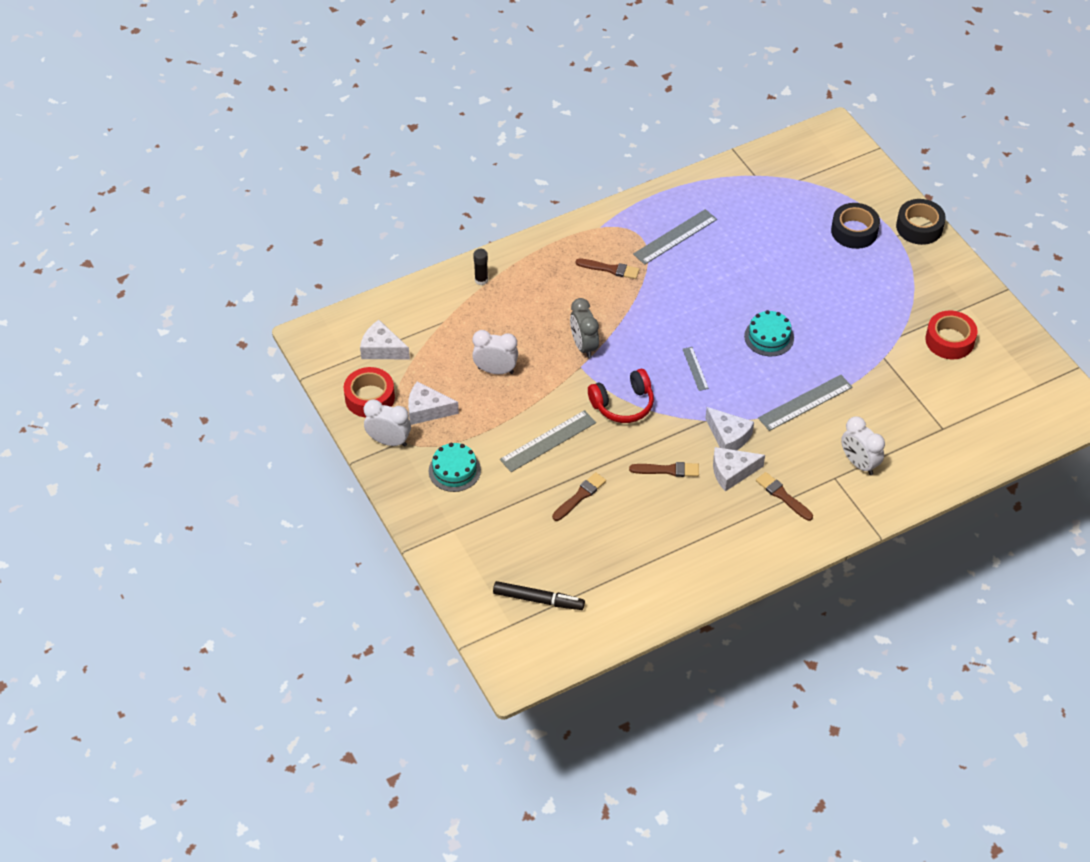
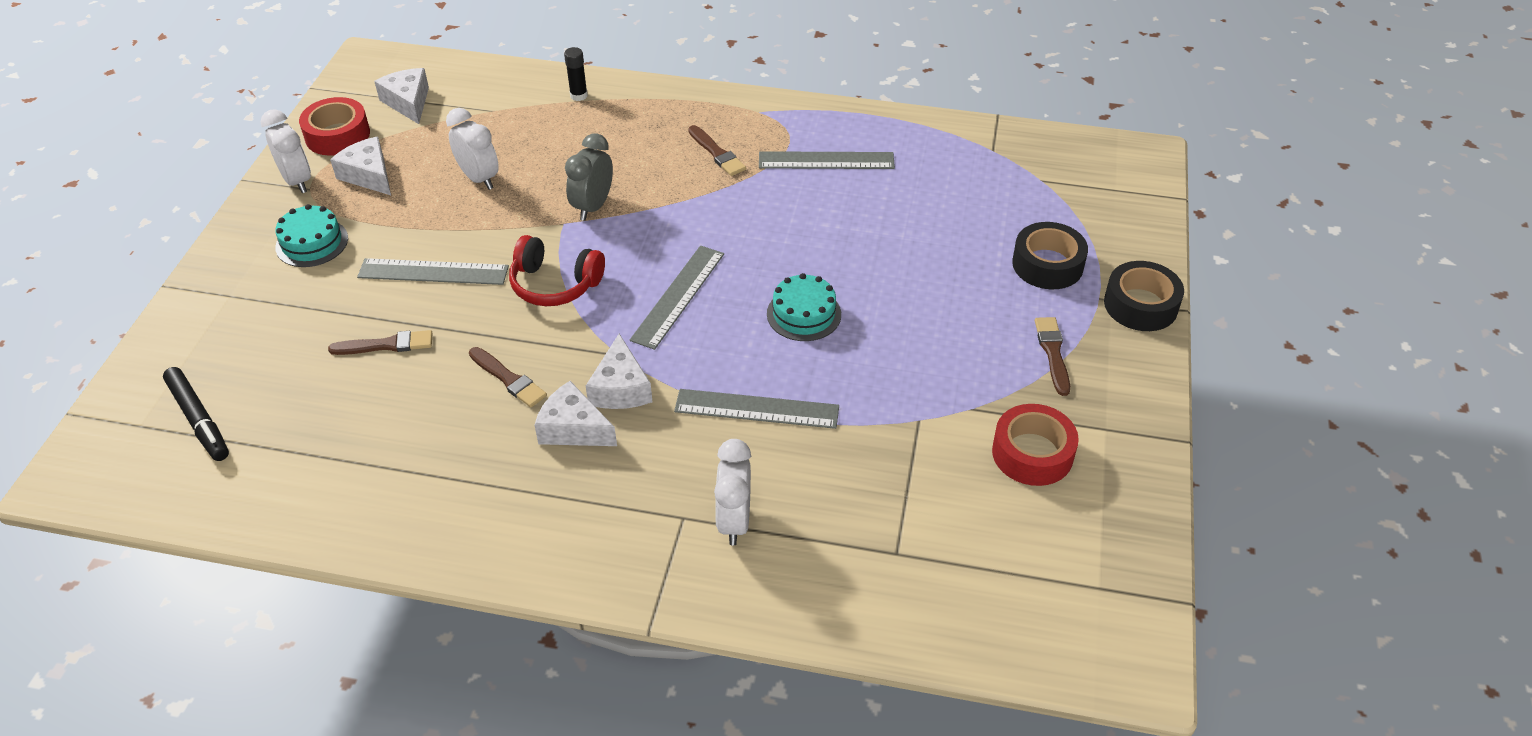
camera: 40 degrees right, 5 degrees down
(695, 368) = (678, 296): grey ruler -> grey ruler, size x1.83
(782, 496) = (595, 495): brown brush -> brown brush (1053, 353)

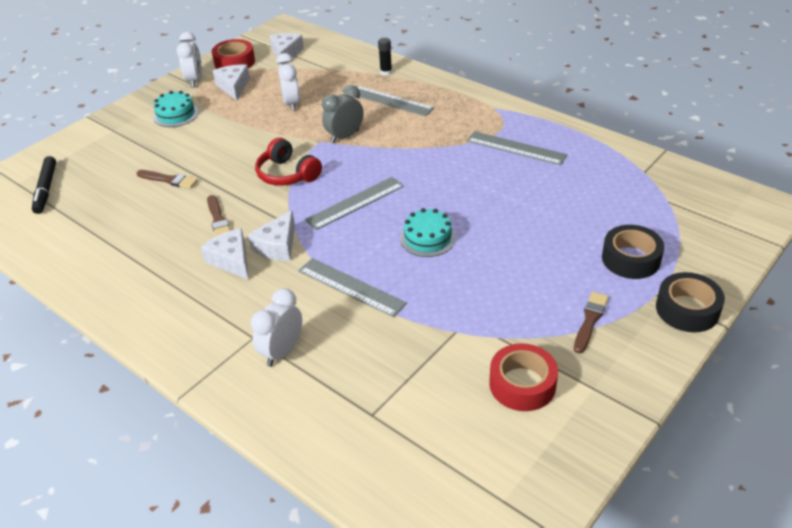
camera: 30 degrees right, 5 degrees down
(433, 272) = (226, 148): grey ruler -> grey ruler (390, 101)
(717, 153) = (446, 125): brown brush -> none

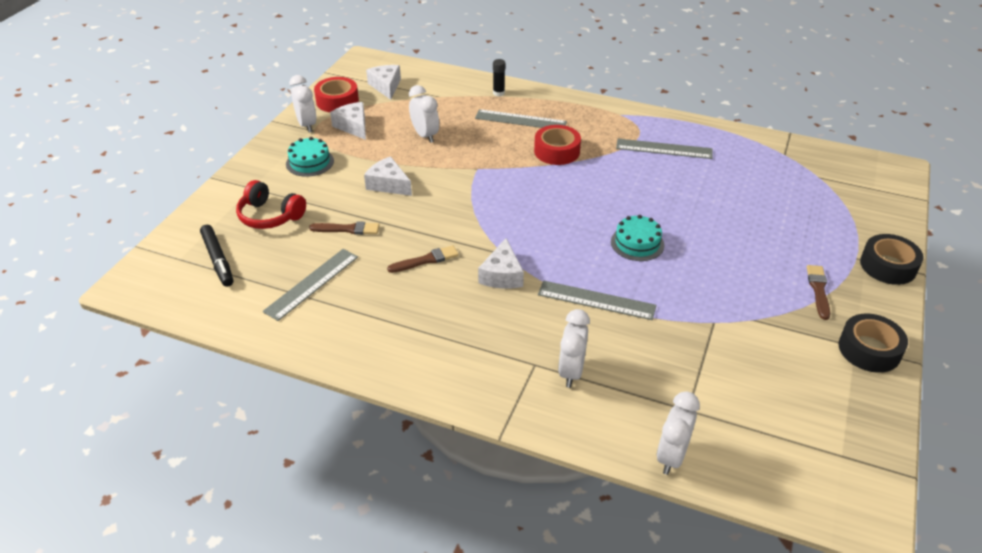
camera: 20 degrees left, 0 degrees up
(218, 220) = (426, 260): brown brush -> brown brush turned 75 degrees counterclockwise
(231, 260) = (466, 297): white cheese -> white cheese (388, 184)
(287, 174) = (466, 205): red headphones -> red headphones (270, 216)
(325, 457) = (671, 456): none -> white clock
(345, 136) = (499, 160): grey clock -> none
(355, 203) = (550, 222): grey ruler -> grey ruler (312, 283)
(522, 384) = (797, 355): red tape -> red tape (557, 151)
(631, 259) = (819, 232): black tape -> black tape (869, 350)

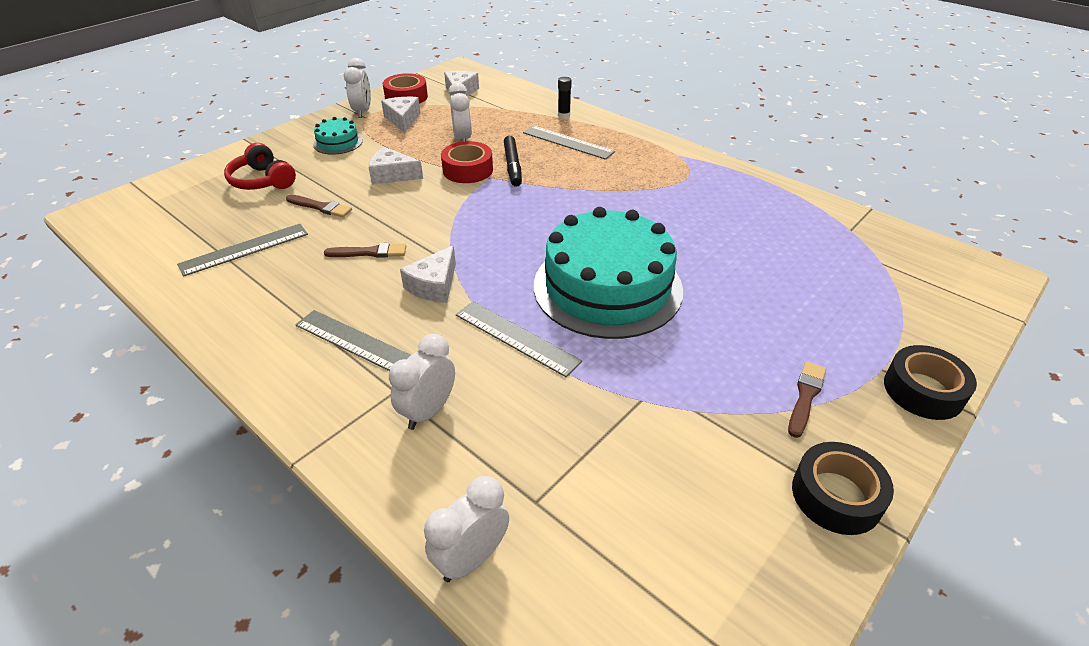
camera: 20 degrees right, 0 degrees up
(218, 260) = (184, 209): black marker -> black marker (512, 166)
(388, 184) = (392, 175): white cheese -> white cheese turned 45 degrees counterclockwise
(557, 151) = (584, 177): red tape -> red tape (467, 170)
(637, 243) = (607, 287): turquoise cake -> turquoise cake, size x2.31
(664, 149) = (705, 197): grey ruler -> grey ruler (356, 343)

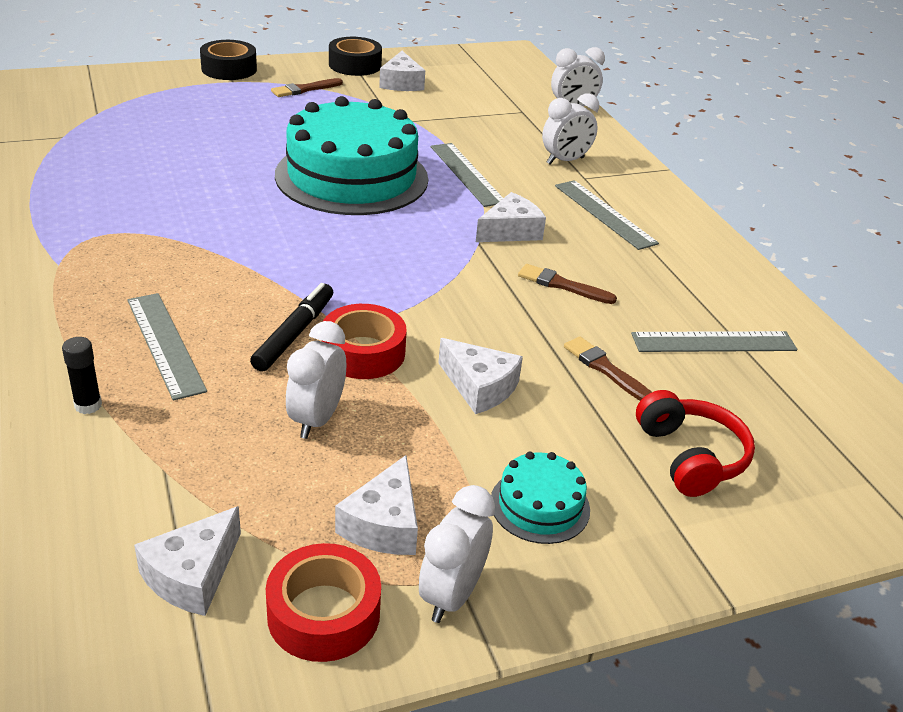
camera: 155 degrees left, 5 degrees down
(735, 482) = (401, 83): none -> white cheese

